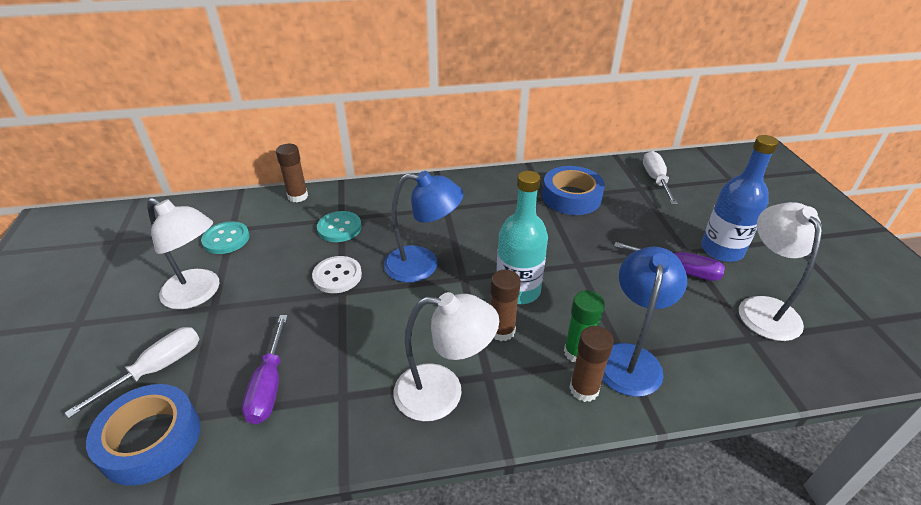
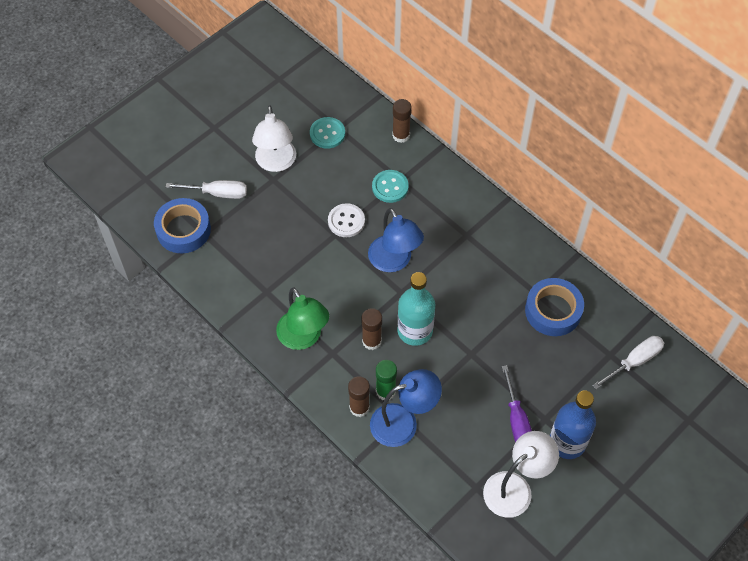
camera: 55 degrees right, 20 degrees up
(269, 386) = (246, 253): purple screwdriver -> none
(443, 393) = (303, 338): white lamp -> green lamp

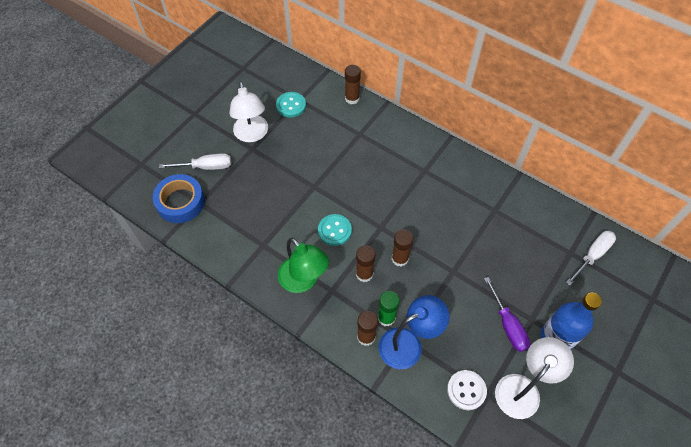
camera: 10 degrees left, 0 degrees up
(346, 221) = (321, 174): white button -> white button (466, 390)
(390, 187) = (352, 141): turquoise button -> turquoise button (334, 230)
(394, 261) = (369, 202): blue lamp -> none
(415, 330) = (400, 259): turquoise bottle -> brown glue stick
(553, 311) = (512, 223): blue tape -> none

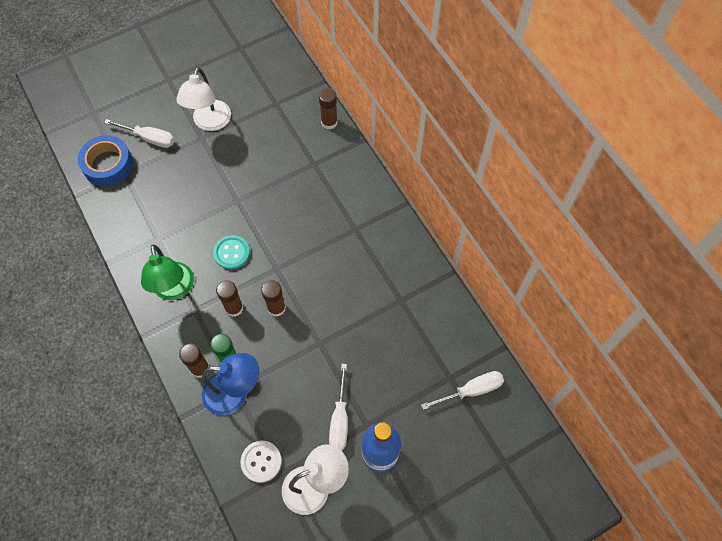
camera: 25 degrees right, 5 degrees up
(291, 105) = (264, 106): turquoise button -> none
(508, 325) = (339, 420): purple screwdriver -> white screwdriver

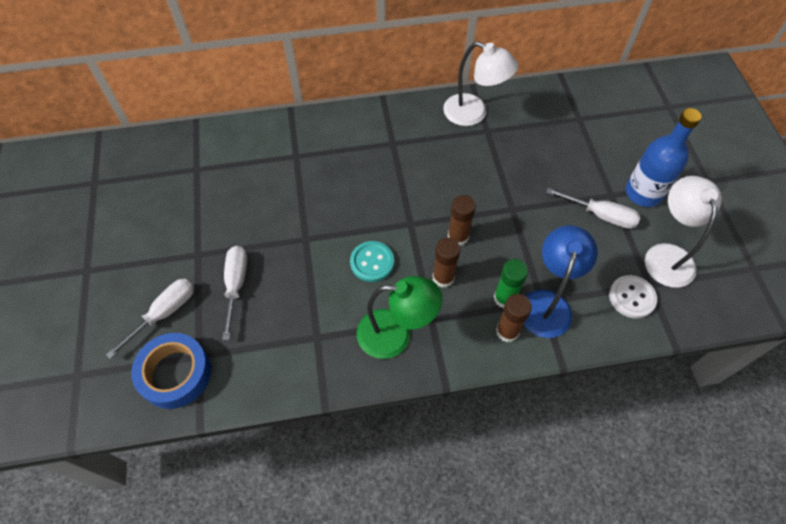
camera: 70 degrees left, 5 degrees down
(210, 123) = (182, 240): white lamp -> white lamp (473, 114)
(329, 122) = (251, 129): brown glue stick -> none
(472, 390) = (595, 107): white screwdriver -> white screwdriver (236, 284)

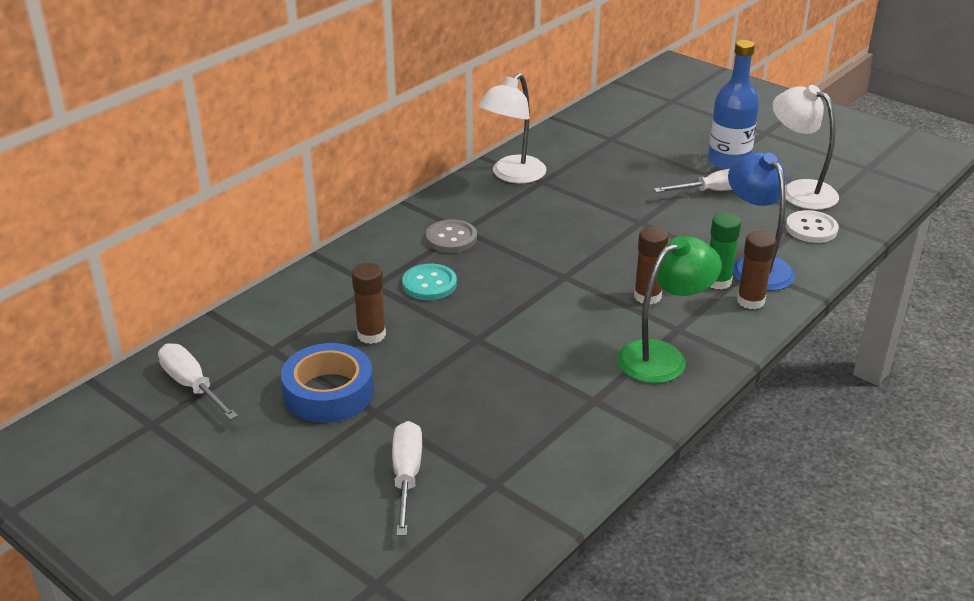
camera: 40 degrees left, 25 degrees down
(175, 374) = (490, 512): blue tape -> blue tape (328, 392)
(236, 284) = (454, 410): white screwdriver -> white screwdriver (191, 385)
(372, 262) = (568, 320): turquoise button -> turquoise button (429, 284)
(377, 145) = (451, 238): none -> grey button
(458, 237) = (620, 263): brown glue stick -> brown glue stick (371, 335)
(473, 114) = (512, 175): white lamp -> white lamp turned 135 degrees clockwise

